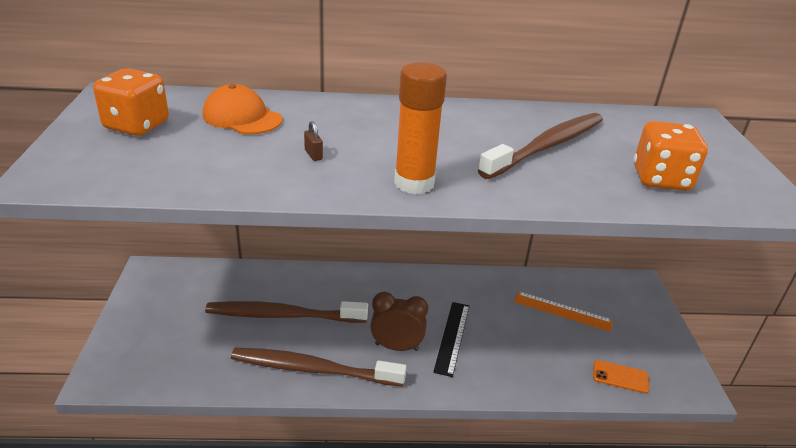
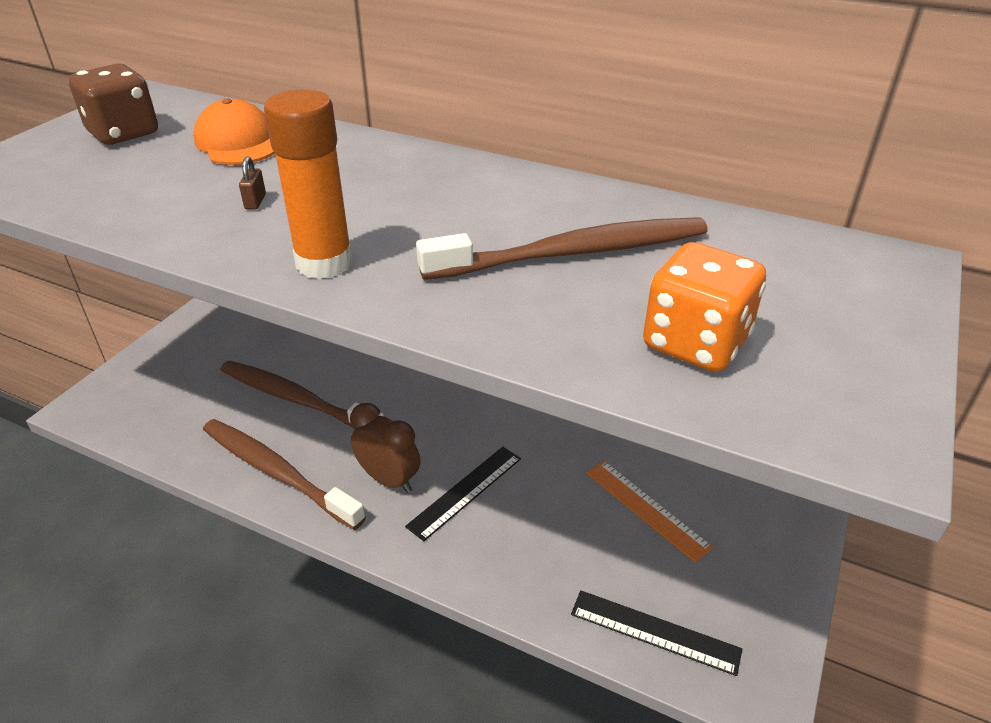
camera: 30 degrees right, 5 degrees up
(136, 125) = (124, 133): orange dice -> brown dice
(620, 377) = (654, 631): orange phone -> black ruler

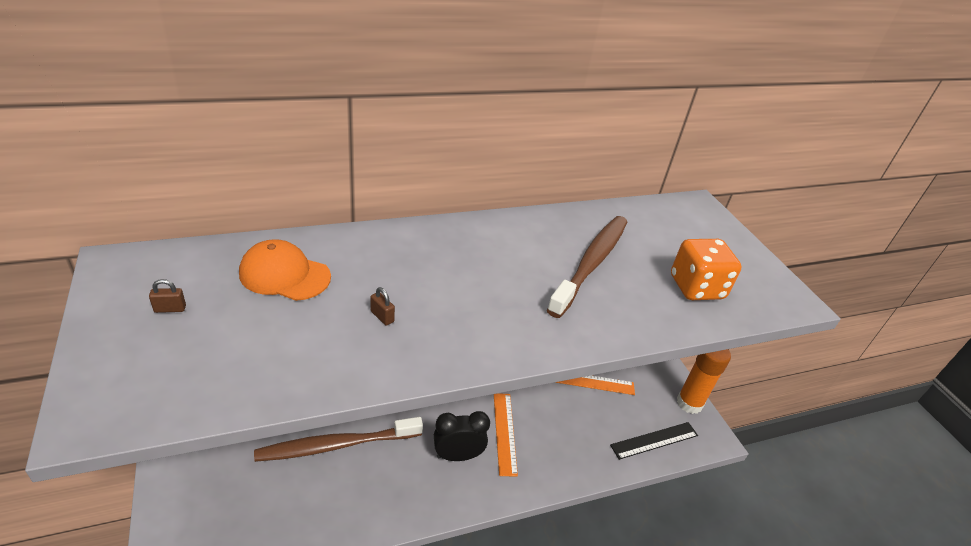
camera: 50 degrees left, 0 degrees up
(124, 133) = (170, 309): brown dice -> brown padlock
(278, 473) = (387, 501): brown toothbrush -> none
(324, 263) = (494, 337): orange glue stick -> orange glue stick (689, 403)
(389, 479) = (458, 455): brown clock -> black clock
(465, 491) = (504, 432): black ruler -> orange ruler

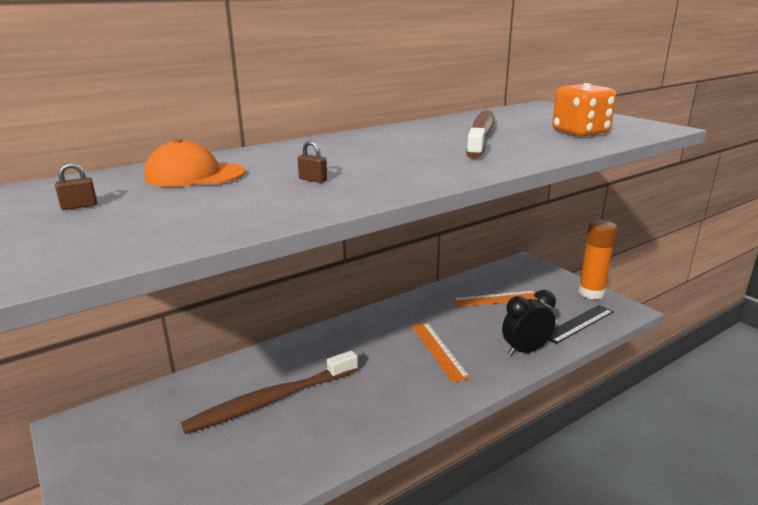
camera: 10 degrees left, 15 degrees down
(458, 455) = (402, 377): black clock -> black clock (525, 351)

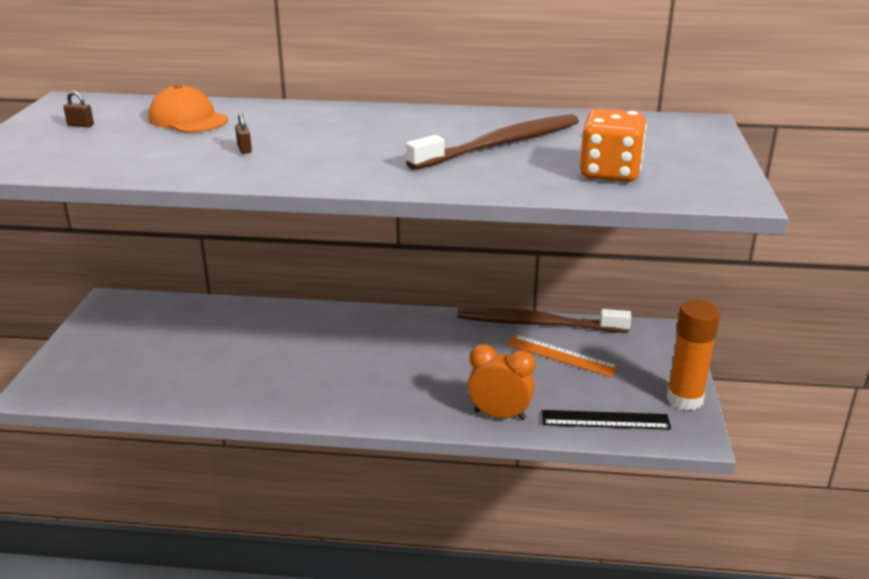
camera: 40 degrees right, 5 degrees up
(272, 400) = (240, 346): brown toothbrush -> brown toothbrush (538, 324)
(438, 350) = (420, 374): orange ruler -> none
(525, 351) = (499, 415): black clock -> orange clock

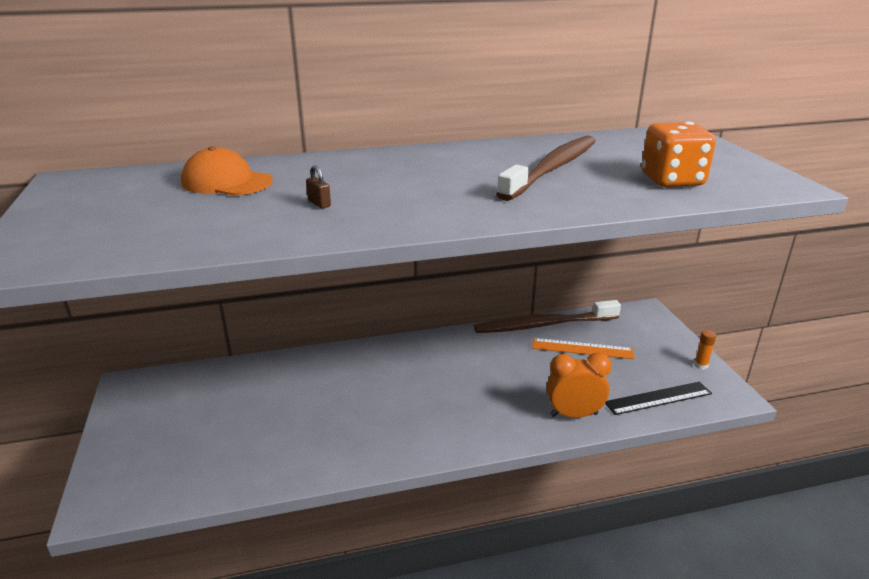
camera: 20 degrees left, 0 degrees up
(80, 125) = (109, 203): brown padlock -> none
(684, 399) = (701, 365): orange glue stick -> orange glue stick, size x0.43

